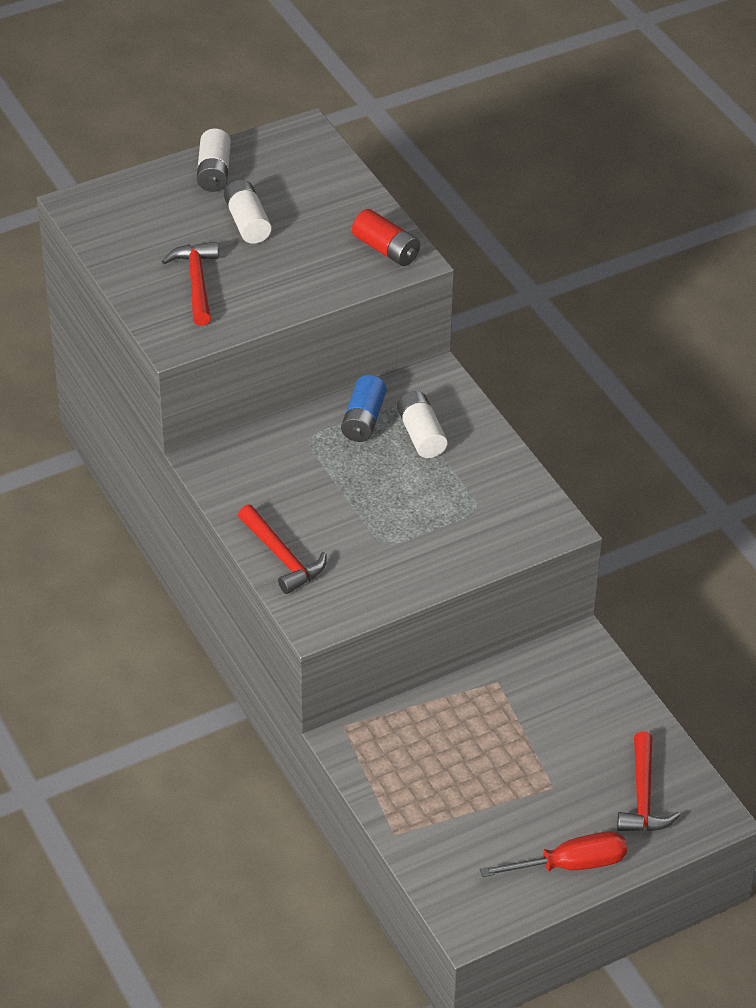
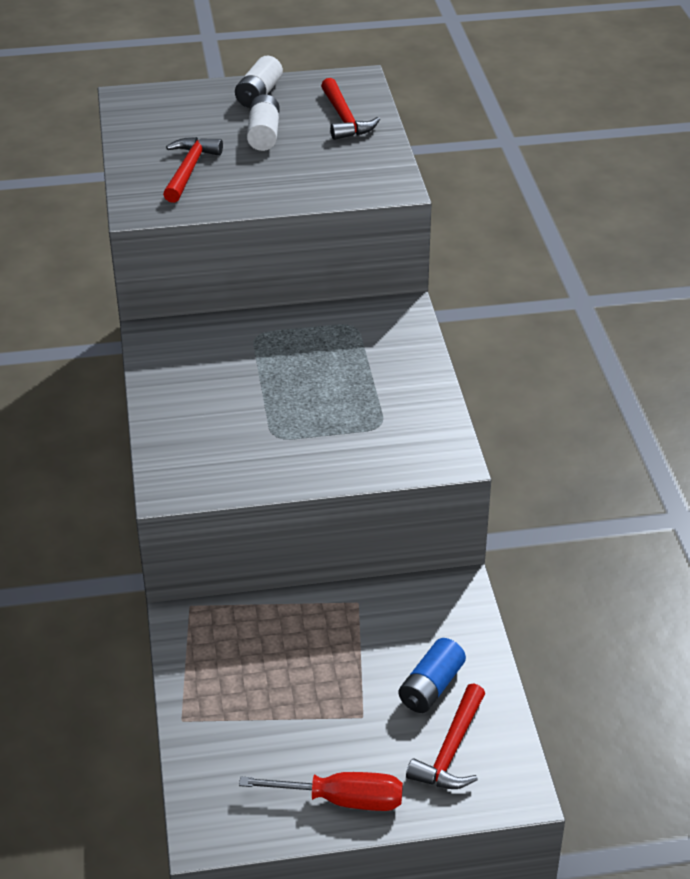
camera: 20 degrees right, 5 degrees down
(282, 557) = (172, 427): red hammer -> red hammer (344, 119)
(363, 420) = (315, 330): blue battery -> blue battery (431, 687)
(386, 249) = (376, 175): red battery -> none
(421, 435) = (361, 353): white battery -> none

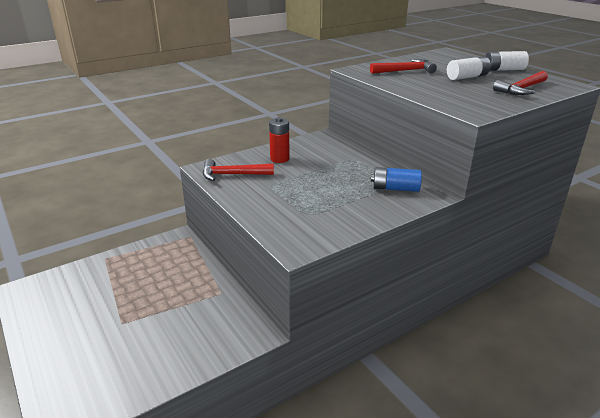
camera: 65 degrees right, 10 degrees down
(198, 404) = (279, 159): none -> red battery
(342, 800) = (48, 334): red screwdriver -> none
(431, 687) = (156, 347): blue battery -> blue battery (395, 188)
(451, 750) = (97, 374): red hammer -> red hammer (232, 175)

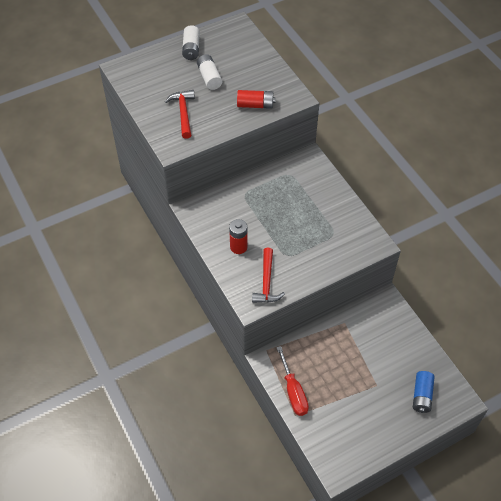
camera: 85 degrees left, 25 degrees up
(134, 256) = (293, 391): none -> red screwdriver
(395, 188) = (299, 177): blue battery -> blue battery (422, 395)
(442, 95) = (255, 105): none -> red battery
(521, 89) = (246, 55): red hammer -> none

